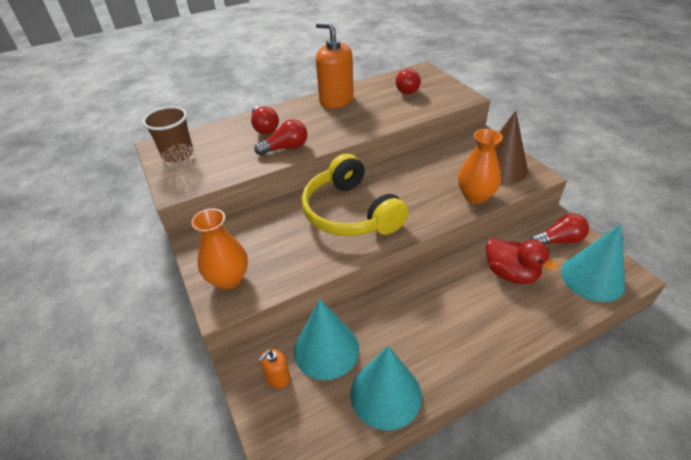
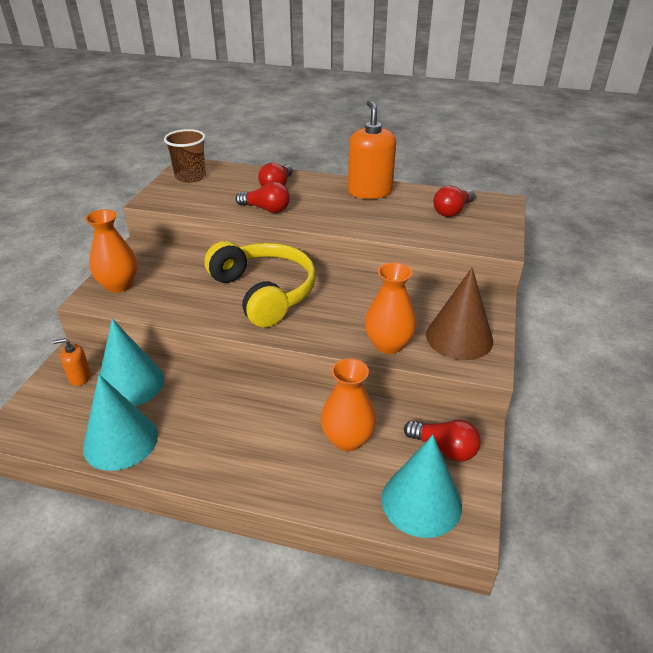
camera: 40 degrees right, 5 degrees down
(350, 212) = (264, 292): yellow headphones -> yellow headphones turned 135 degrees clockwise
(510, 274) = (347, 439): red duck -> orange vase

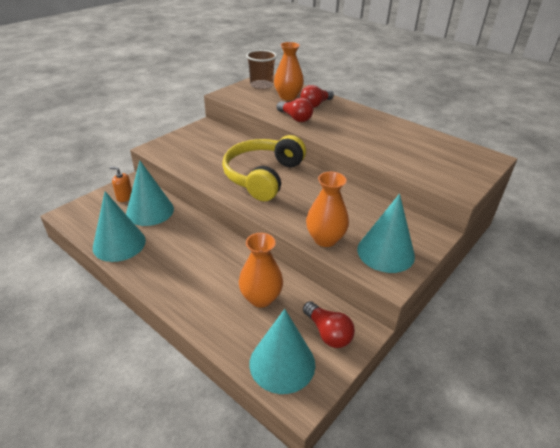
camera: 25 degrees right, 0 degrees up
(119, 285) = (175, 145): orange vase -> orange vase (288, 97)
(264, 292) = (263, 176): yellow headphones -> yellow headphones turned 150 degrees counterclockwise
(370, 191) = (383, 124): orange soap dispenser -> none
(452, 211) = (440, 154): red light bulb -> none
(459, 337) = (385, 252): brown cone -> turquoise cone

